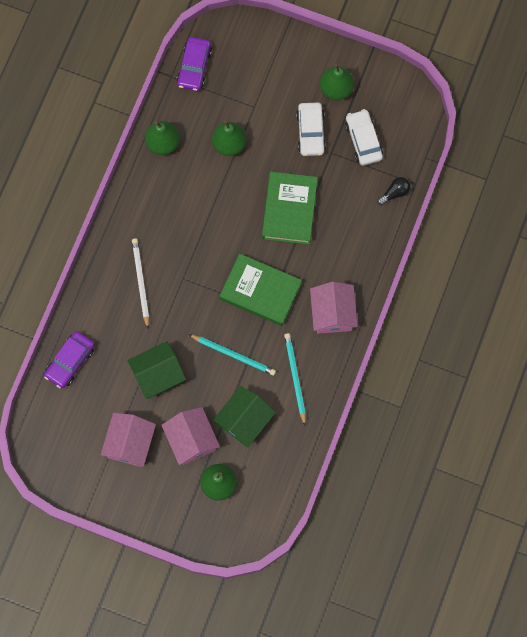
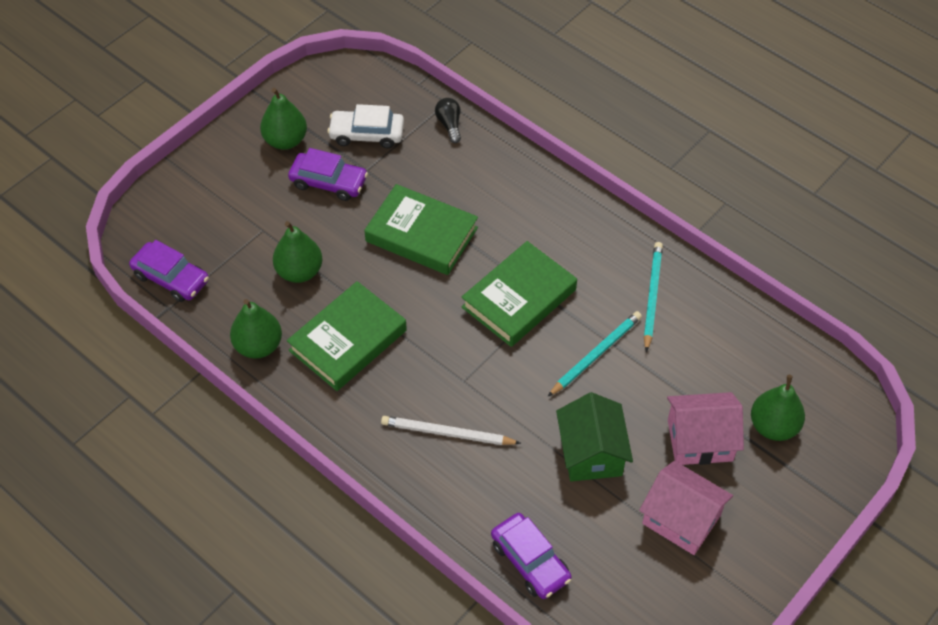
camera: 70 degrees left, 20 degrees down
(187, 196) = (348, 340): none -> green book
(244, 420) = (692, 370): green house -> none
(295, 378) = (652, 296): turquoise pencil -> turquoise pencil turned 90 degrees clockwise
(311, 132) = (328, 182): white car -> purple car
(332, 313) = (580, 231): pink house -> none

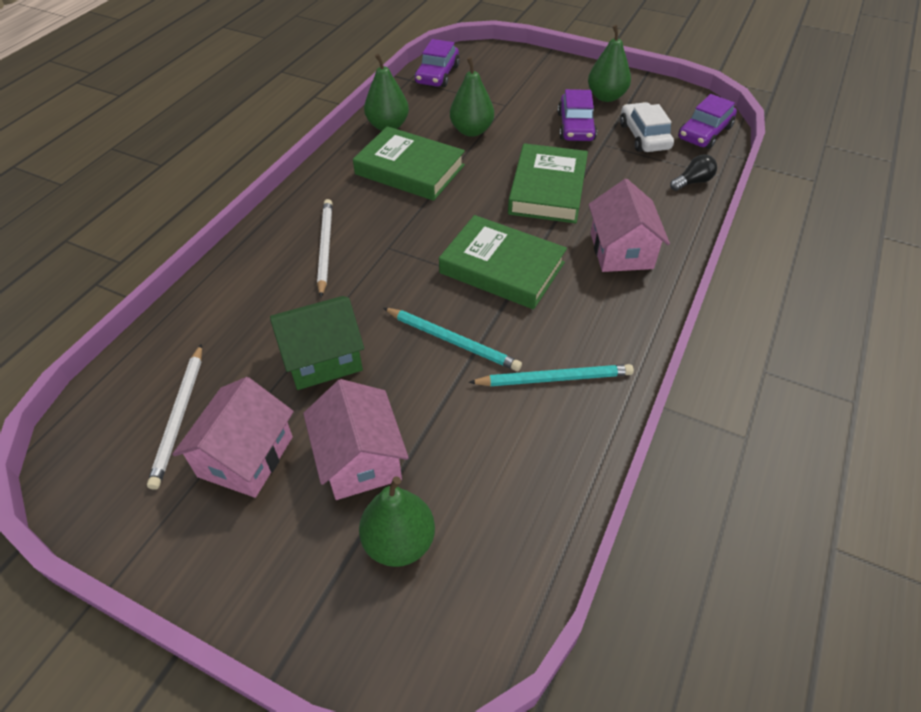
camera: 75 degrees right, 5 degrees down
(523, 207) = (621, 250): none -> pink house
(530, 561) = (186, 332): purple car -> purple car (704, 133)
(630, 567) = (179, 417): none -> white pencil

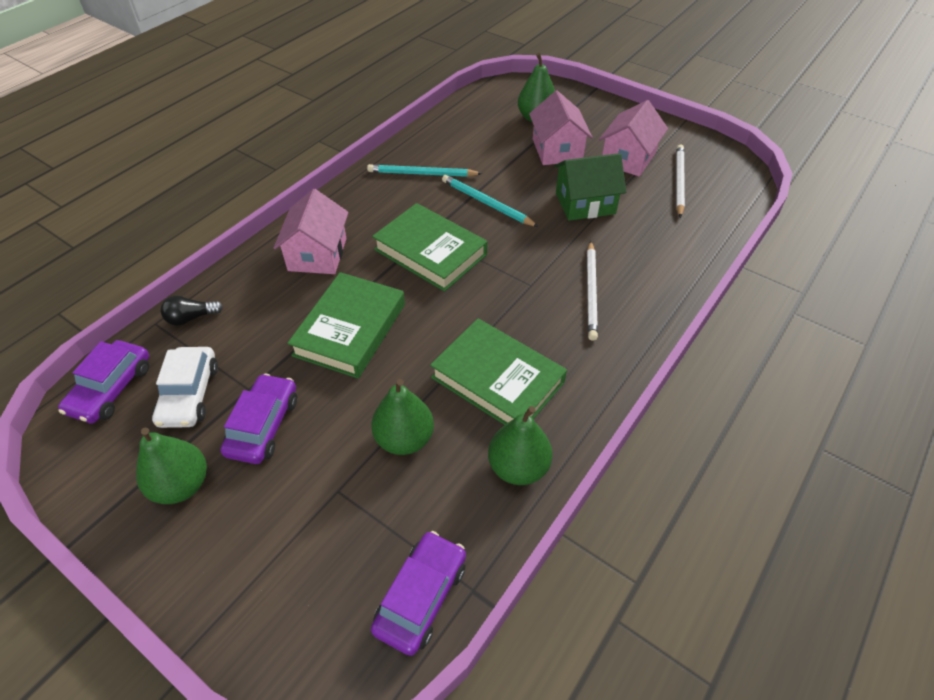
camera: 170 degrees left, 0 degrees up
(704, 133) = (111, 389): purple car -> purple car turned 150 degrees clockwise

